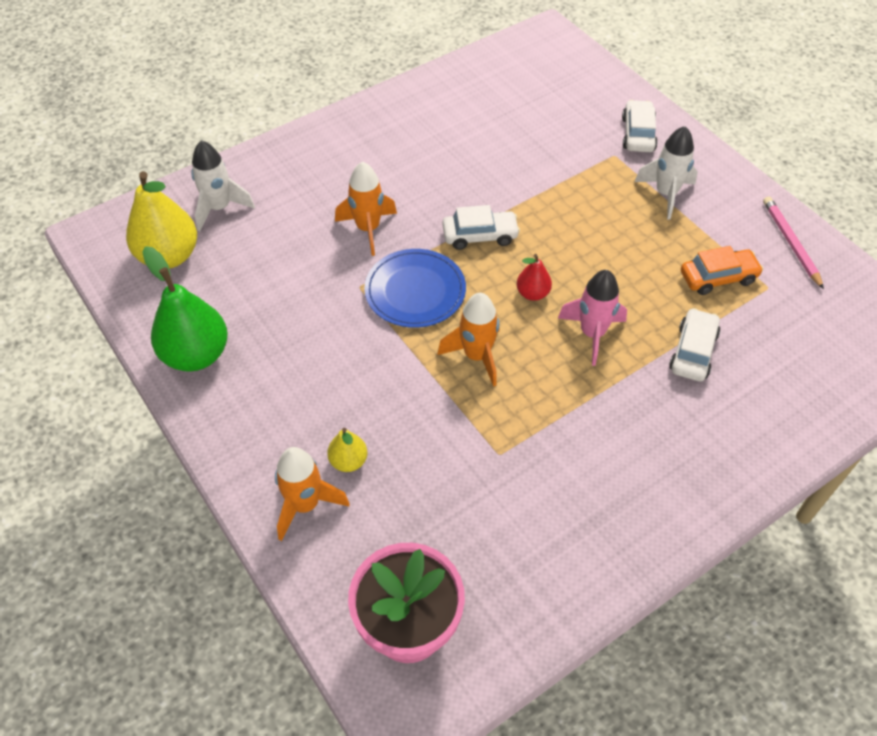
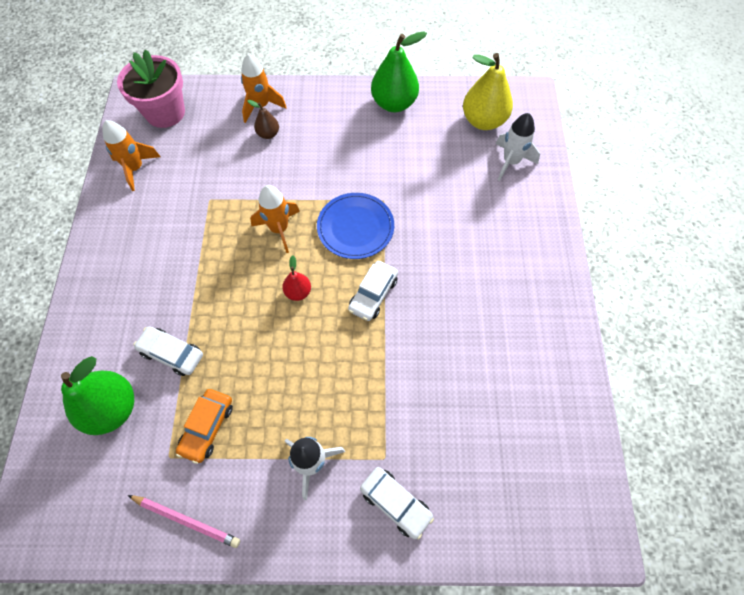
camera: 125 degrees right, 10 degrees up
(348, 461) = (268, 134): yellow pear -> brown pear
(368, 229) = (430, 232): orange rocket -> orange rocket (135, 168)
(592, 334) = (238, 304): pink rocket -> none
(693, 352) = (172, 354): white car -> white car turned 150 degrees clockwise
(785, 359) = (112, 408): none -> green pear

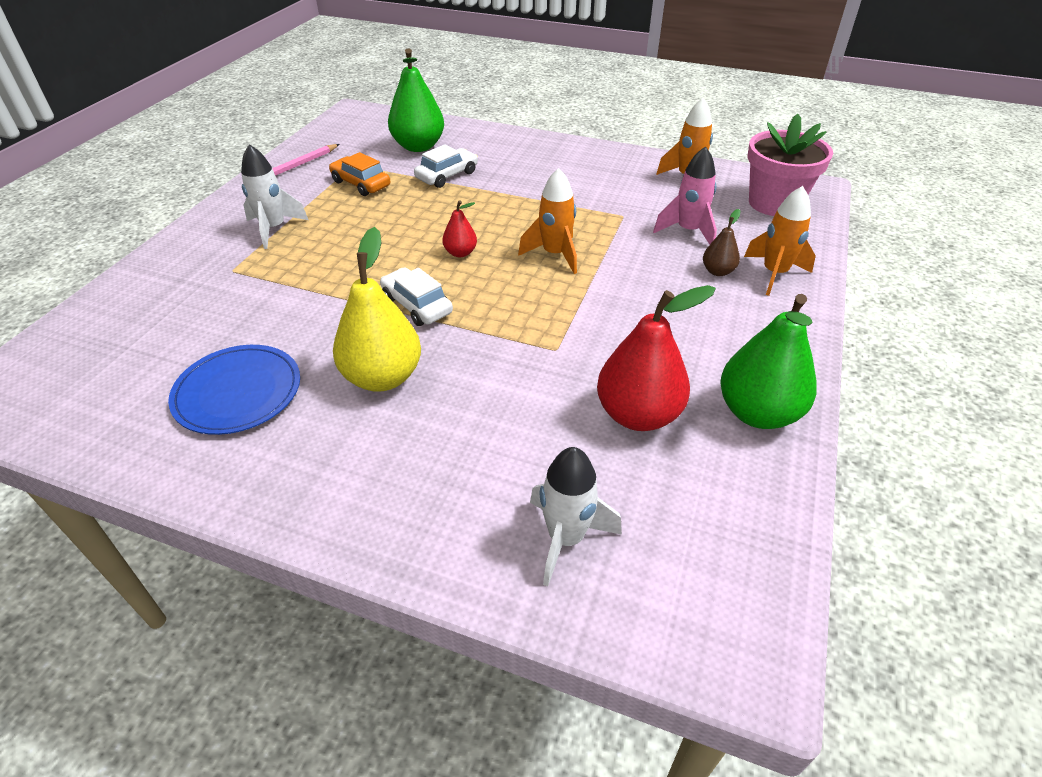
camera: 110 degrees right, 20 degrees down
(221, 156) = (688, 231): none -> pink rocket
(355, 227) = (524, 313): blue plate -> blue plate (238, 392)
(395, 503) = (186, 267): white car -> none
(419, 150) = (638, 414): none -> red pear
(483, 121) = (685, 532): yellow pear -> yellow pear (383, 377)

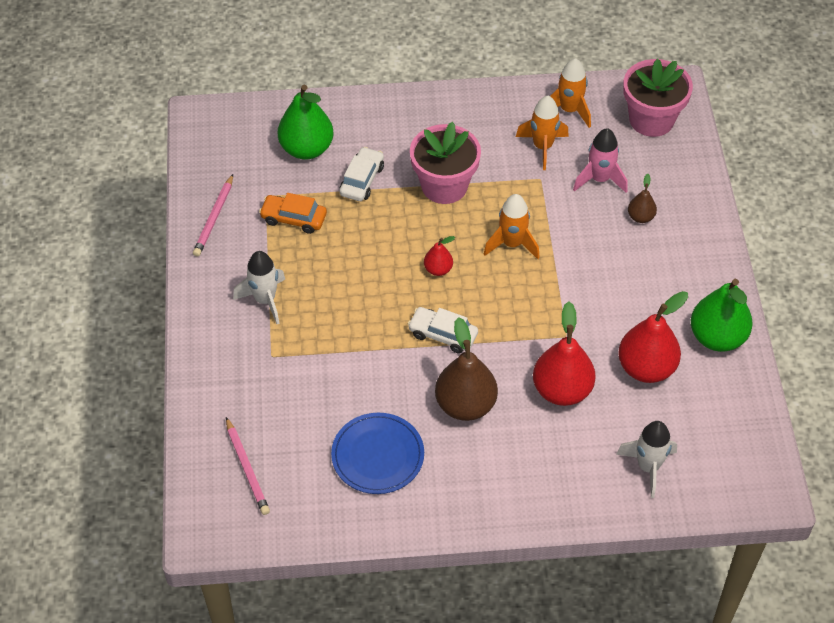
camera: 25 degrees left, 10 degrees up
(96, 355) = (247, 468): none -> pink pencil
(383, 377) = (465, 405): yellow pear -> brown pear
(510, 401) = (562, 390): none -> red pear
(521, 197) = (444, 186): none -> pink flower pot
(774, 274) = (681, 204): orange rocket -> orange rocket (542, 147)

